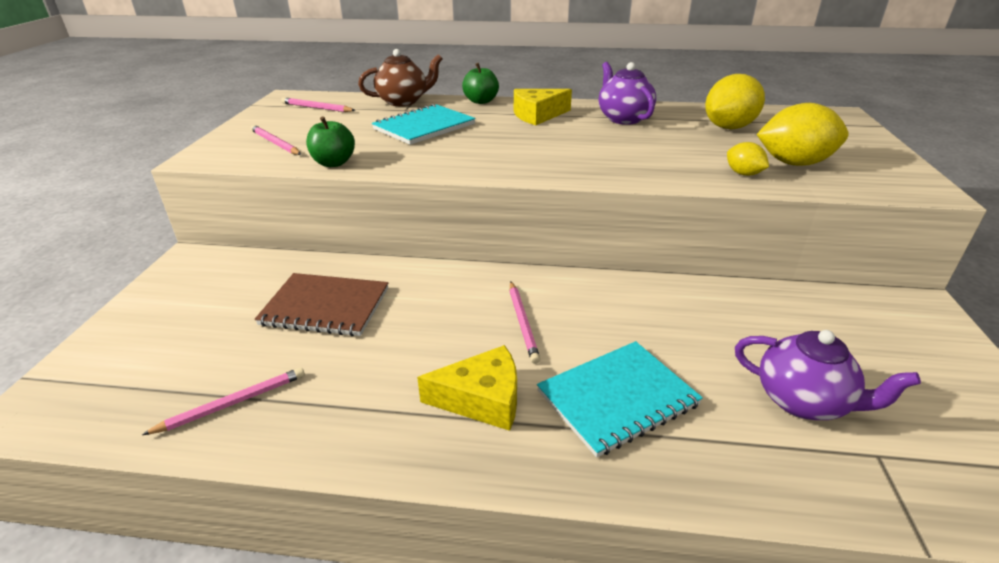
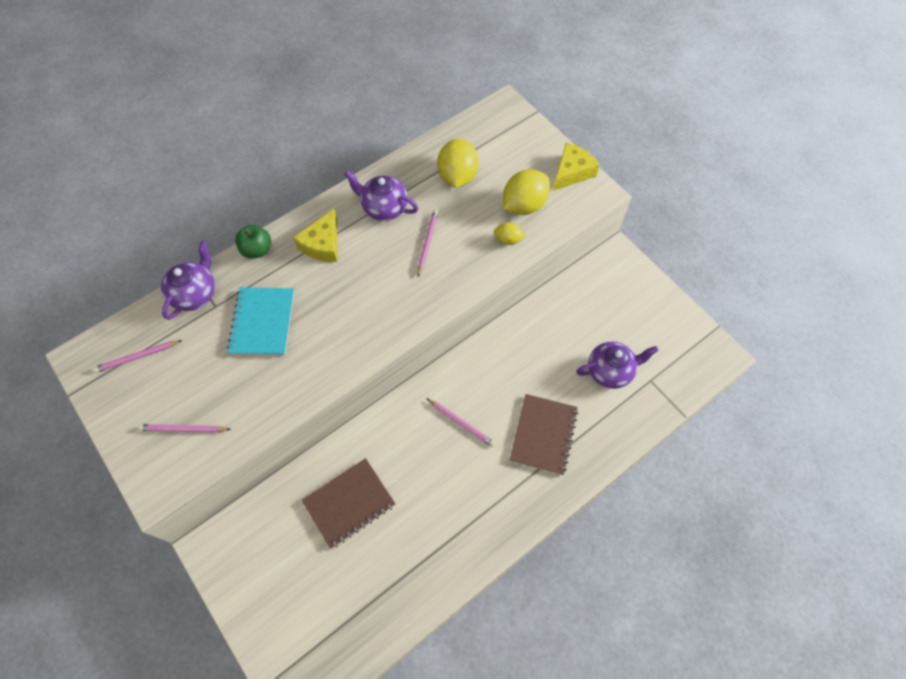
camera: 45 degrees left, 30 degrees up
(232, 403) = (388, 596): pink pencil -> pink pencil (427, 243)
(333, 163) = (262, 418): green apple -> none
(403, 101) = (195, 294): brown teapot -> purple teapot
(482, 399) = (492, 487): yellow cheese -> yellow cheese (572, 172)
(617, 398) = (543, 434): turquoise notebook -> brown notebook

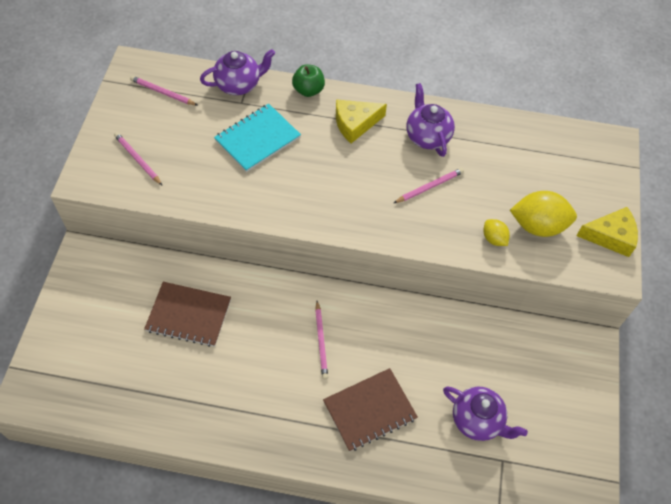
camera: 45 degrees right, 5 degrees down
(457, 176) = (510, 161): yellow lemon -> none

